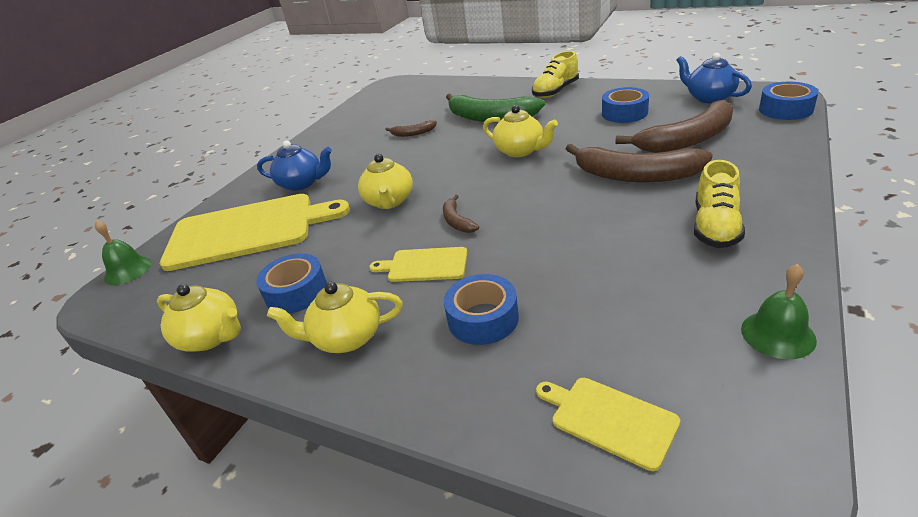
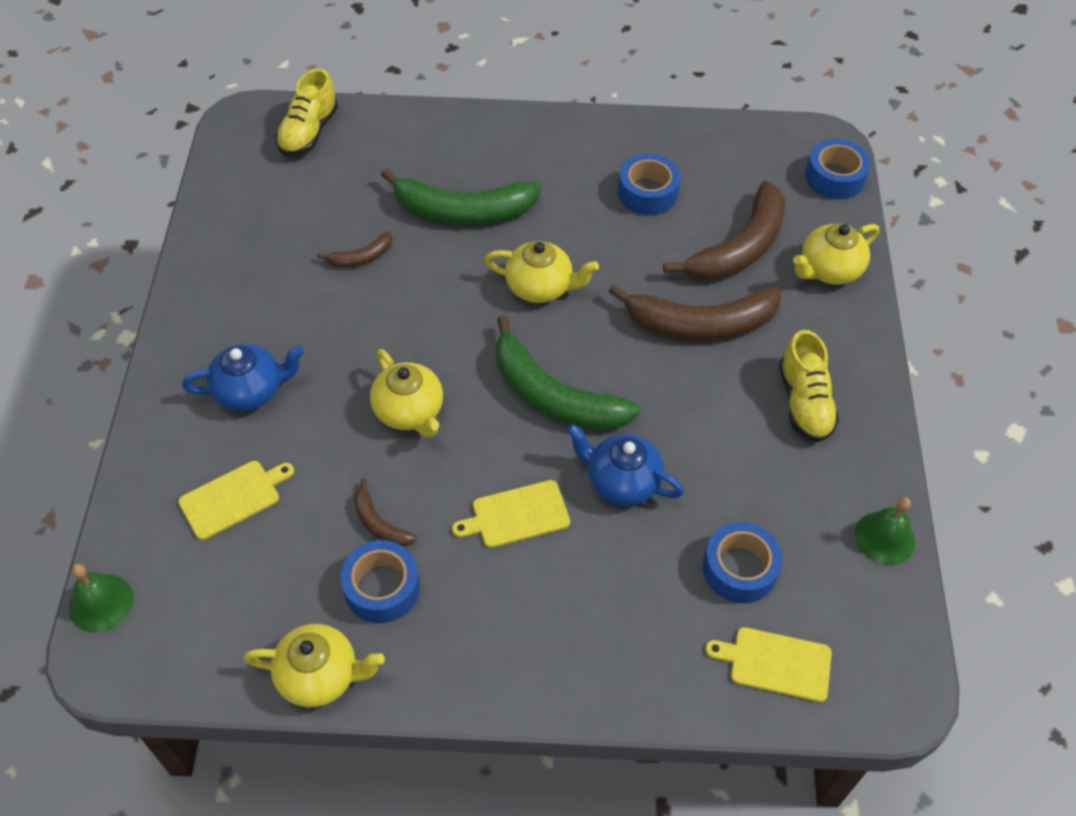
camera: 30 degrees left, 20 degrees up
(247, 230) = (233, 498): yellow cutting board -> yellow cutting board, size x0.46
(346, 338) = (485, 637): yellow teapot -> yellow teapot (829, 270)
(457, 221) = (519, 435): brown banana -> brown banana (379, 523)
(483, 319) = (619, 578): blue tape -> blue tape (739, 569)
(496, 203) = (553, 395): none -> green banana
(555, 91) = (534, 140): yellow shoe -> yellow shoe (309, 132)
(709, 98) = (743, 153): blue teapot -> blue teapot (621, 481)

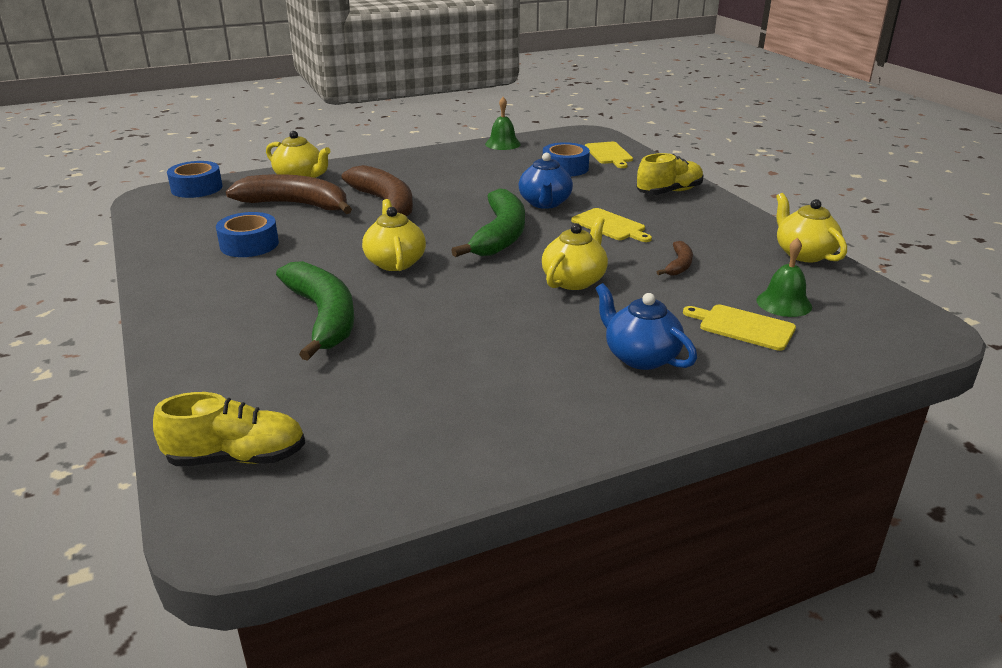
camera: 115 degrees left, 25 degrees down
(101, 603) = (904, 350): green bell -> green bell (784, 303)
(361, 257) = (427, 352): brown banana -> none
(382, 588) = (720, 252): blue tape -> none
(804, 402) = (427, 170): yellow shoe -> yellow shoe (669, 192)

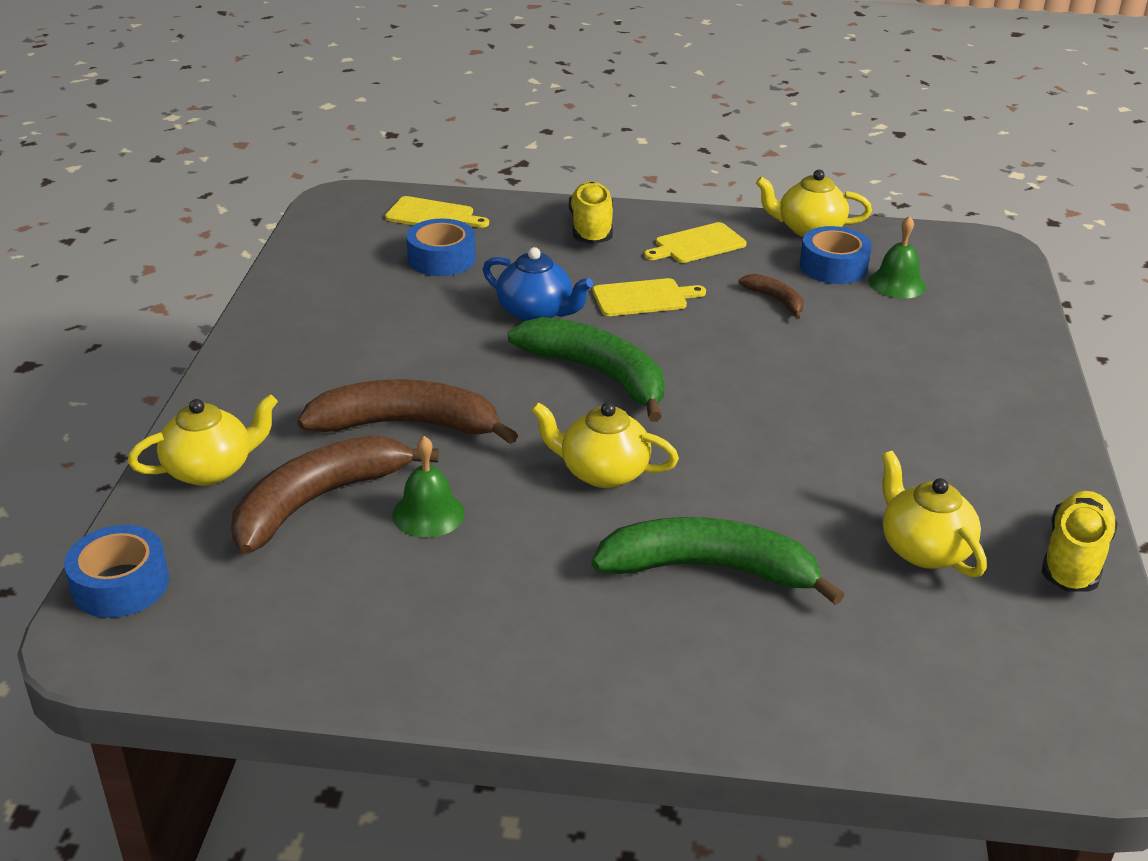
camera: 60 degrees left, 5 degrees up
(237, 458) = (989, 711): yellow shoe -> yellow shoe (1074, 559)
(249, 244) = (424, 579): blue tape -> blue tape (833, 266)
(502, 144) = (297, 268): green bell -> green bell (428, 514)
(574, 280) = (758, 371): yellow teapot -> yellow teapot (923, 549)
(640, 357) = (943, 396): blue teapot -> none
(743, 327) = (925, 322): yellow cutting board -> yellow cutting board (697, 244)

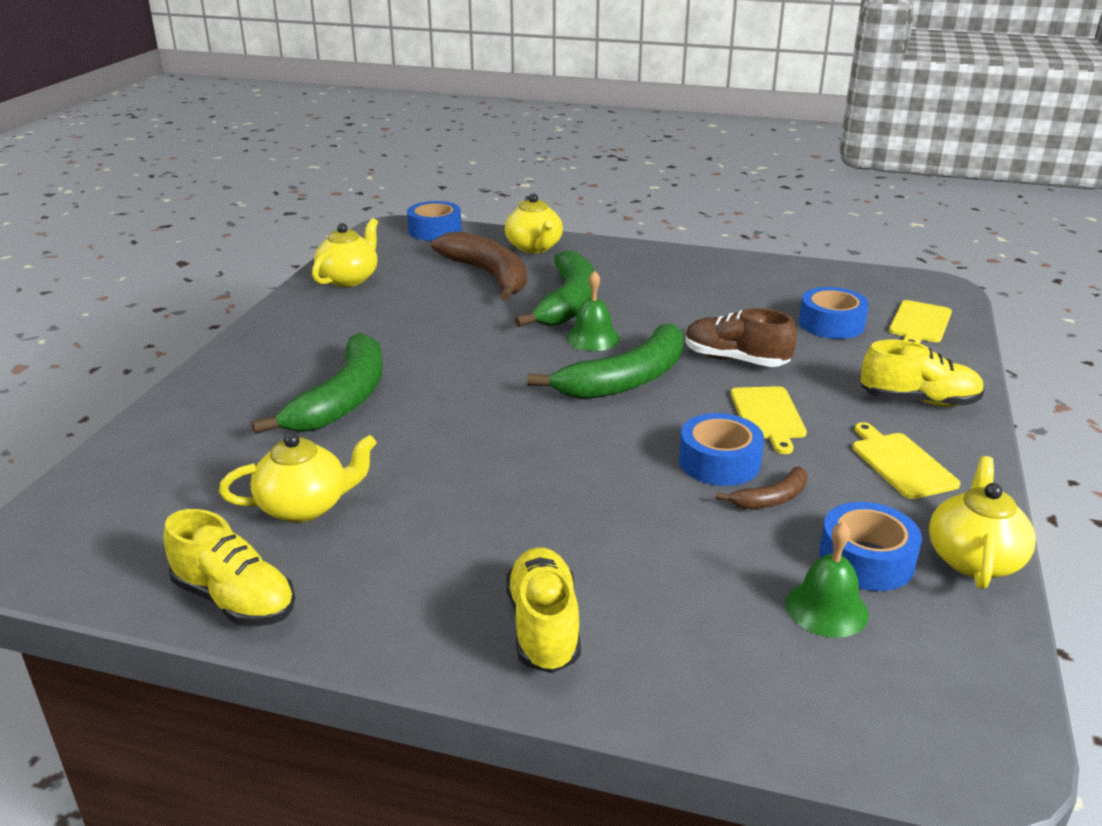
camera: 100 degrees right, 5 degrees down
(407, 425) = (567, 303): brown banana -> green banana
(428, 514) = (459, 306): green bell -> green bell (593, 338)
(536, 312) = (735, 360): blue teapot -> brown shoe
(602, 472) = (482, 369): yellow teapot -> yellow teapot (349, 279)
(732, 322) = (719, 462): none -> blue tape
(993, 394) = (543, 627): none -> yellow shoe

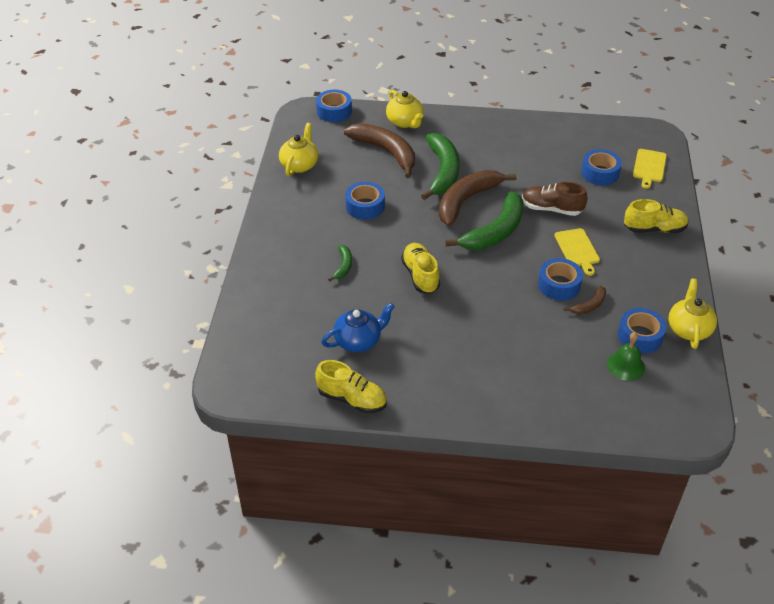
camera: 10 degrees left, 15 degrees up
(305, 506) = (358, 341): yellow teapot -> blue teapot
(342, 399) = (343, 266): green banana -> green banana, size x0.47
(422, 331) = (365, 206): none -> blue tape
(543, 627) = (501, 393): yellow shoe -> yellow shoe (420, 276)
(593, 338) = (467, 200): green bell -> brown banana
(901, 463) = (649, 274): yellow cutting board -> none

